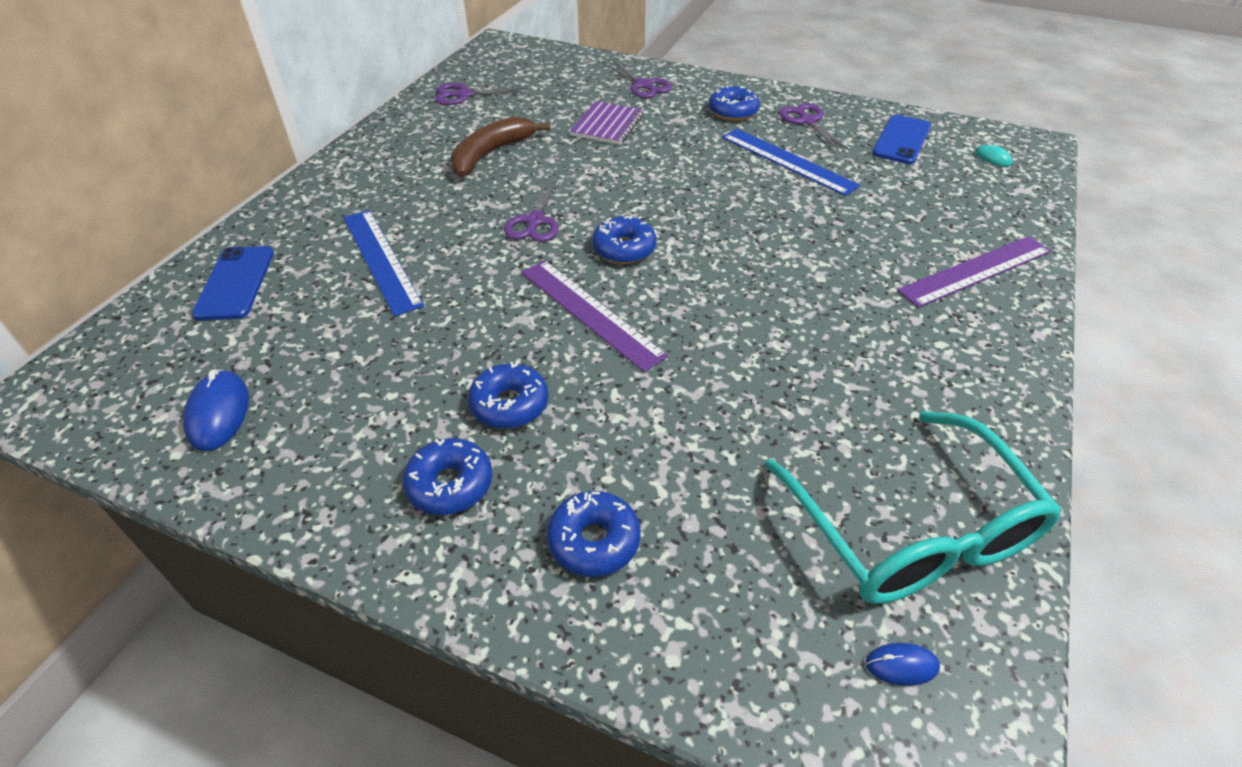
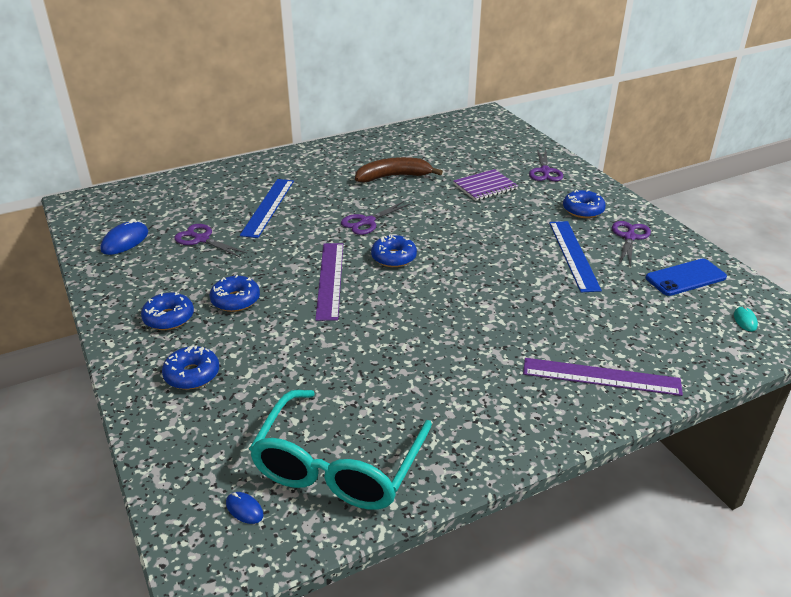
camera: 40 degrees right, 10 degrees down
(235, 283) = (196, 189): blue phone -> none
(464, 95) = (424, 138): purple scissors -> purple scissors (202, 239)

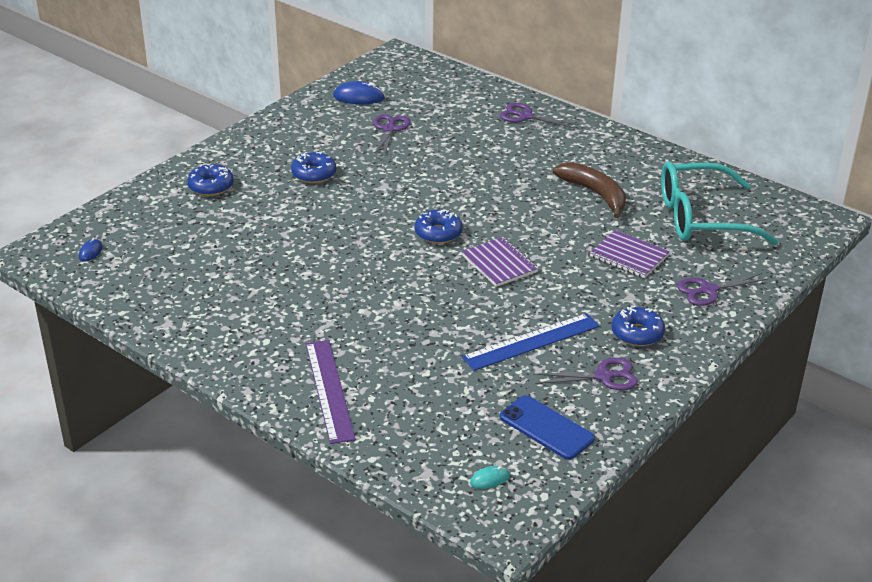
camera: 65 degrees right, 0 degrees up
(169, 318) = (271, 153): blue donut -> none
(268, 207) = (470, 143): blue ruler -> none
(330, 280) = (376, 209): purple ruler -> none
(339, 465) = (149, 278): turquoise glasses -> turquoise glasses (702, 218)
(367, 222) = (489, 202): purple scissors -> purple scissors (525, 116)
(459, 241) = (499, 263): none -> purple notebook

